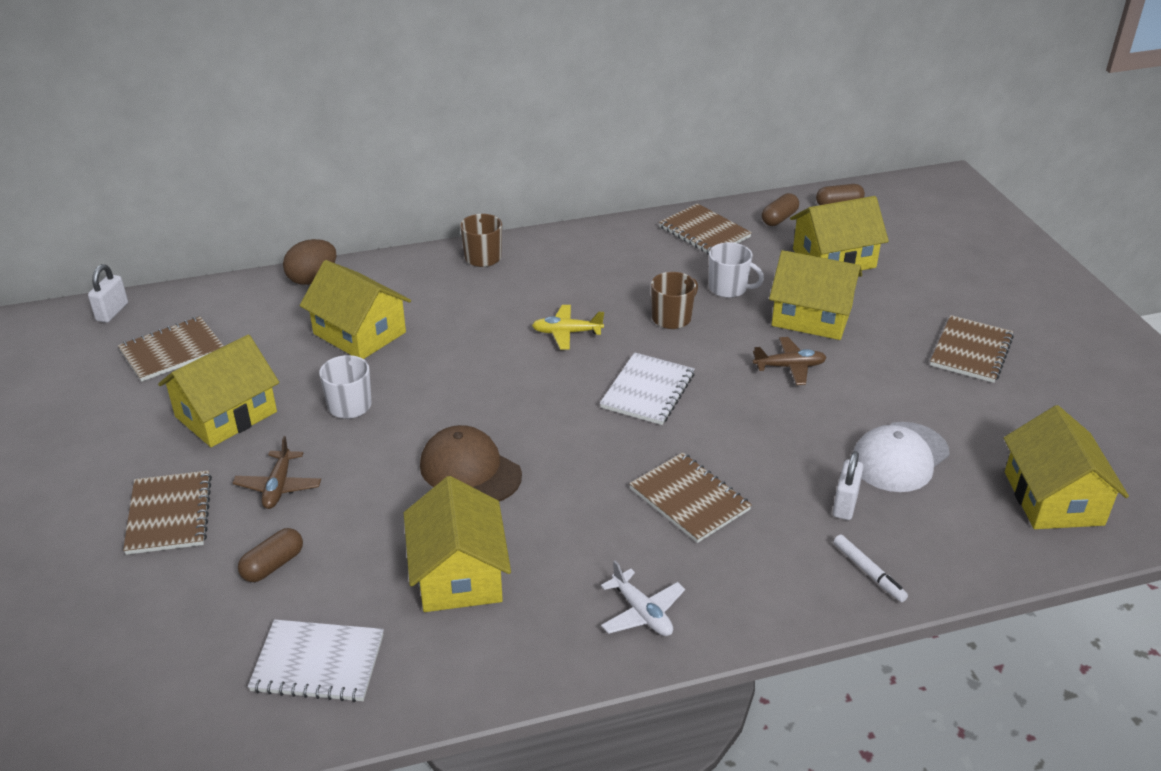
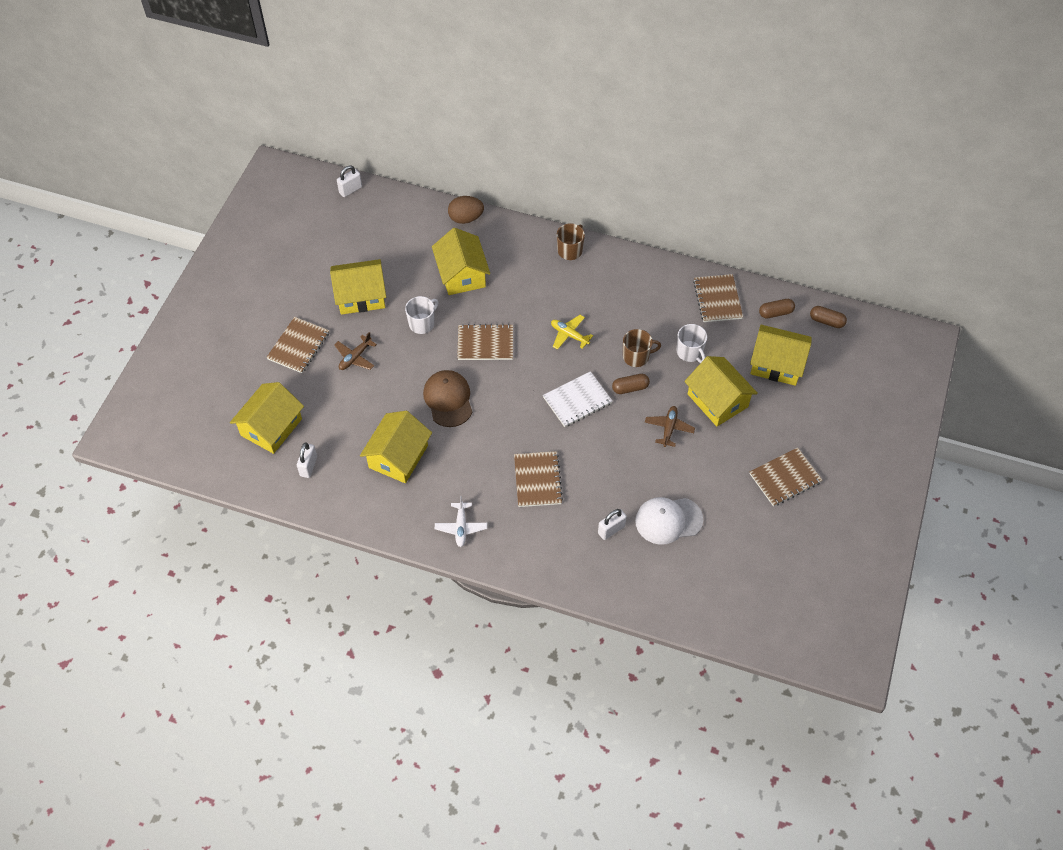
camera: 35 degrees right, 20 degrees up
(172, 351) = (362, 236): brown notebook -> brown notebook (485, 343)
(273, 565) = (324, 402): brown capsule -> brown capsule (630, 388)
(318, 663) = (308, 466): white notebook -> white padlock
(789, 367) = (669, 428): brown plane -> brown plane turned 105 degrees counterclockwise
(869, 572) = (584, 573): white marker -> none
(1053, 498) = (723, 593): yellow house -> yellow house (271, 427)

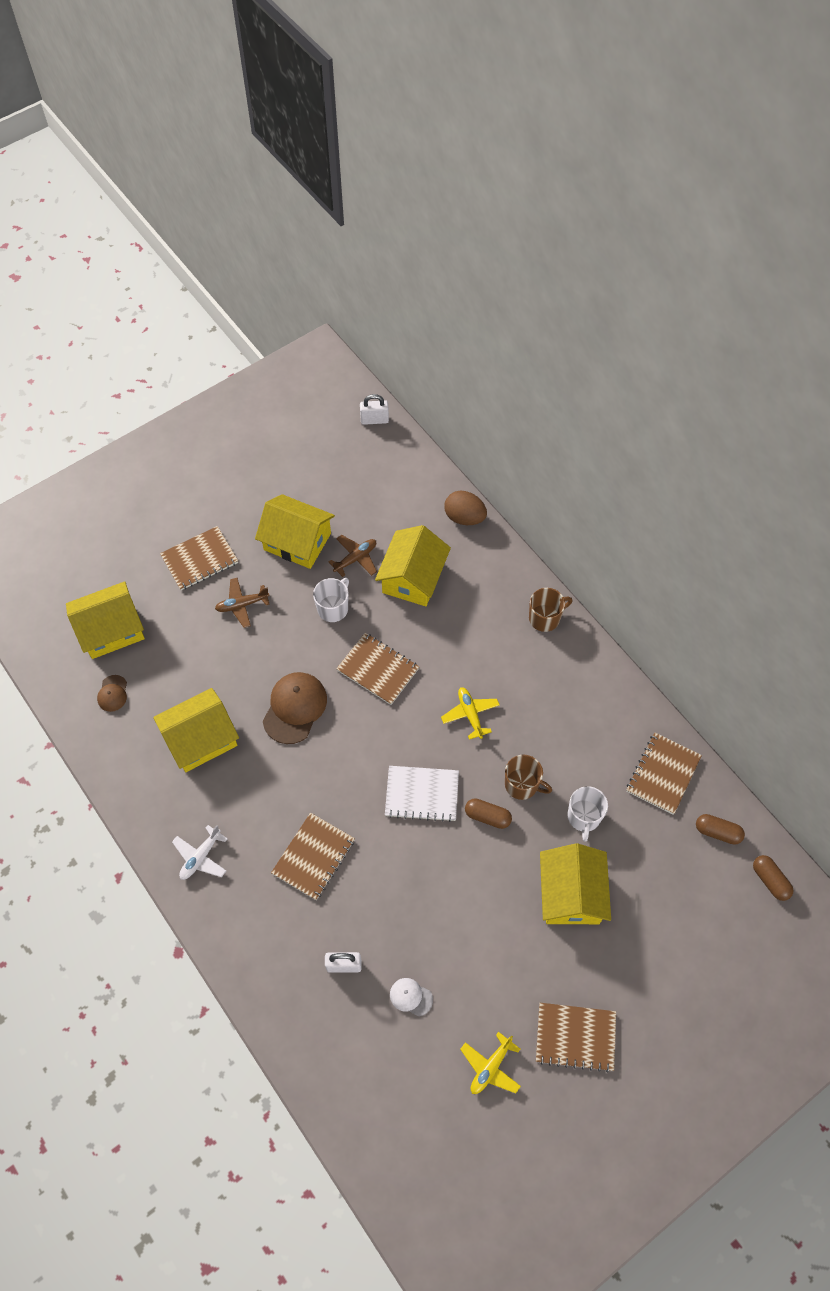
camera: 35 degrees right, 5 degrees up
(308, 466) = (112, 693): white padlock -> brown cap
(422, 323) = (333, 608): white mug -> white mug turned 45 degrees counterclockwise
(668, 520) = (411, 997): white cap -> white cap, size x0.51
(669, 428) = (493, 891): brown plane -> brown plane (355, 558)
(749, 527) = (490, 1067): none -> yellow plane
(776, 364) = (671, 894): yellow house -> none

